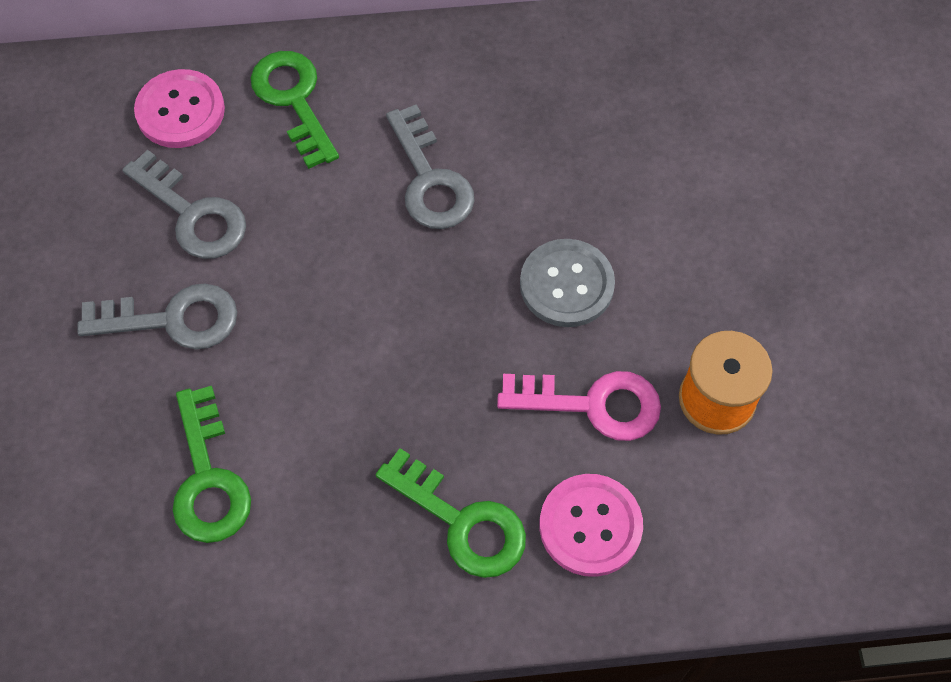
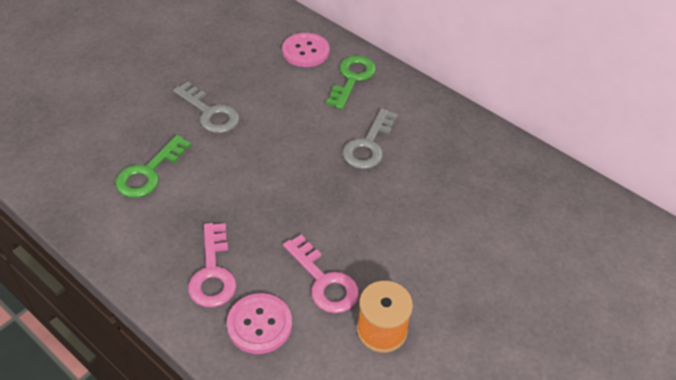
camera: 45 degrees right, 15 degrees down
(193, 214) = (264, 86): grey key -> none
(462, 522) = (213, 273): green key -> pink key
(566, 285) = (374, 228): grey button -> none

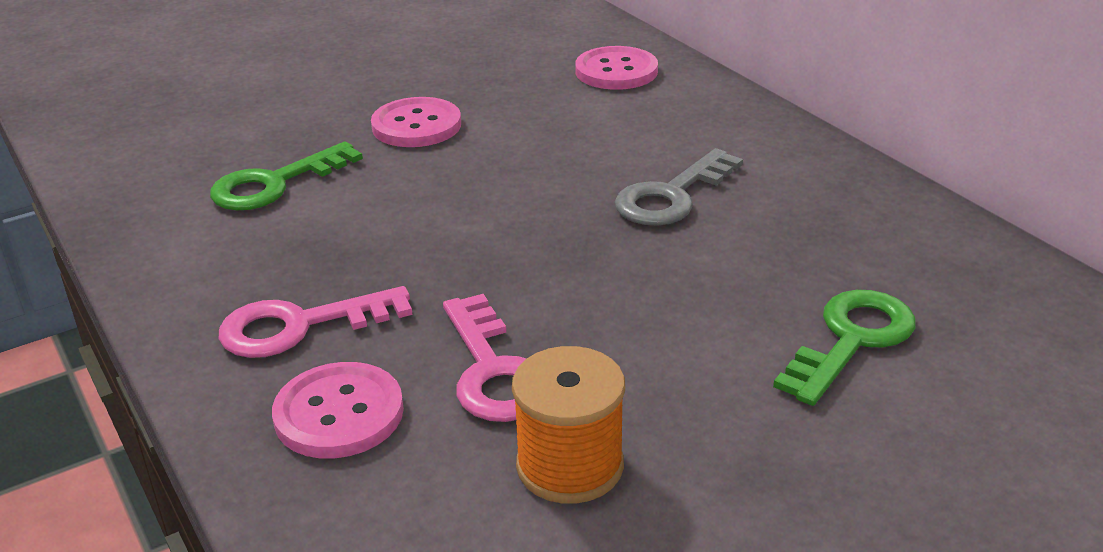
camera: 20 degrees right, 15 degrees down
(210, 113) = (416, 126): grey key -> pink button
(213, 273) = (300, 326): pink key -> pink key turned 60 degrees clockwise
(352, 79) = (681, 110): green key -> green key (851, 340)

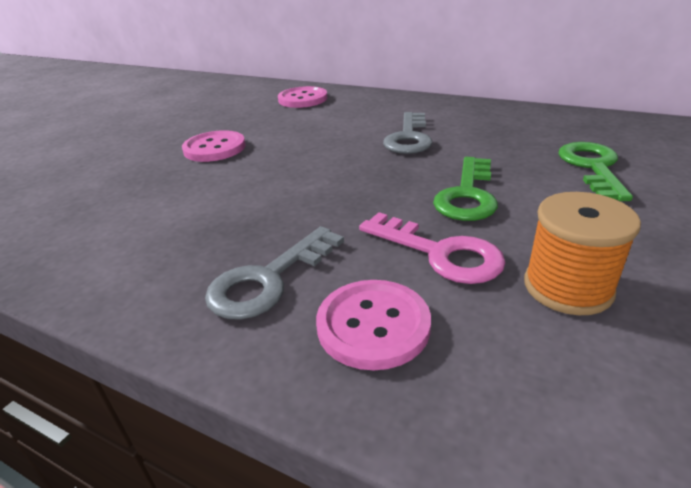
camera: 30 degrees left, 0 degrees up
(275, 184) = (146, 203): green key -> green key (467, 195)
(300, 326) = (269, 280): pink key -> grey key

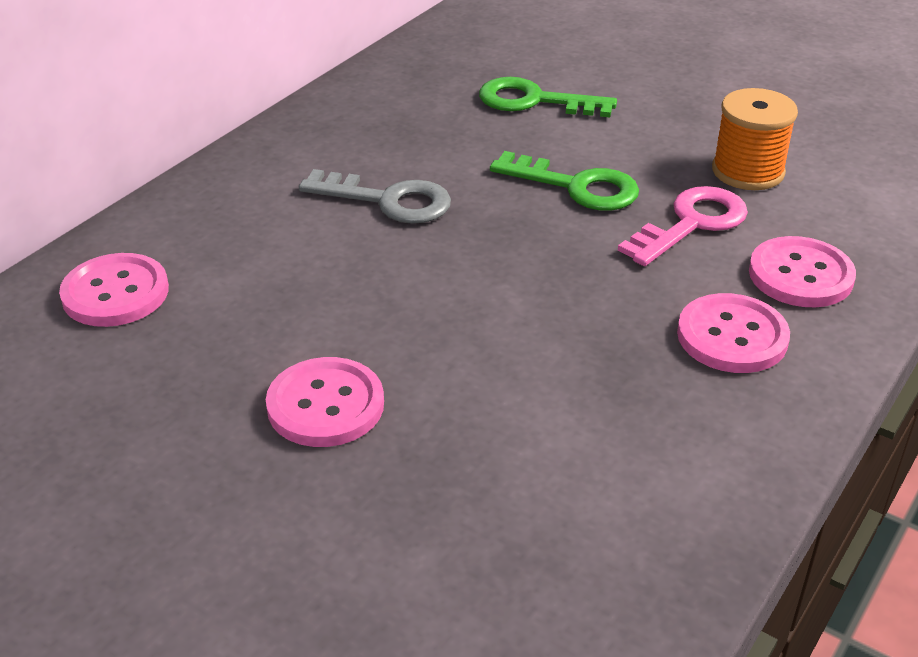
camera: 85 degrees left, 5 degrees up
(269, 280) = (732, 336): grey key -> pink button

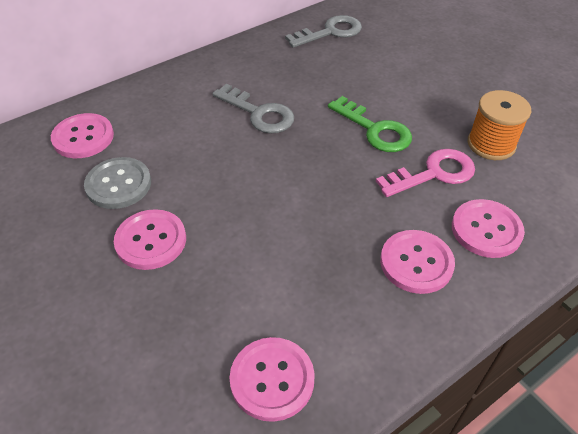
camera: 20 degrees right, 10 degrees up
(221, 344) = (118, 184): none -> grey button
(431, 72) = (330, 32): none -> grey key
(534, 101) = (381, 64): green key -> none
(620, 527) = (272, 379): none -> pink button

